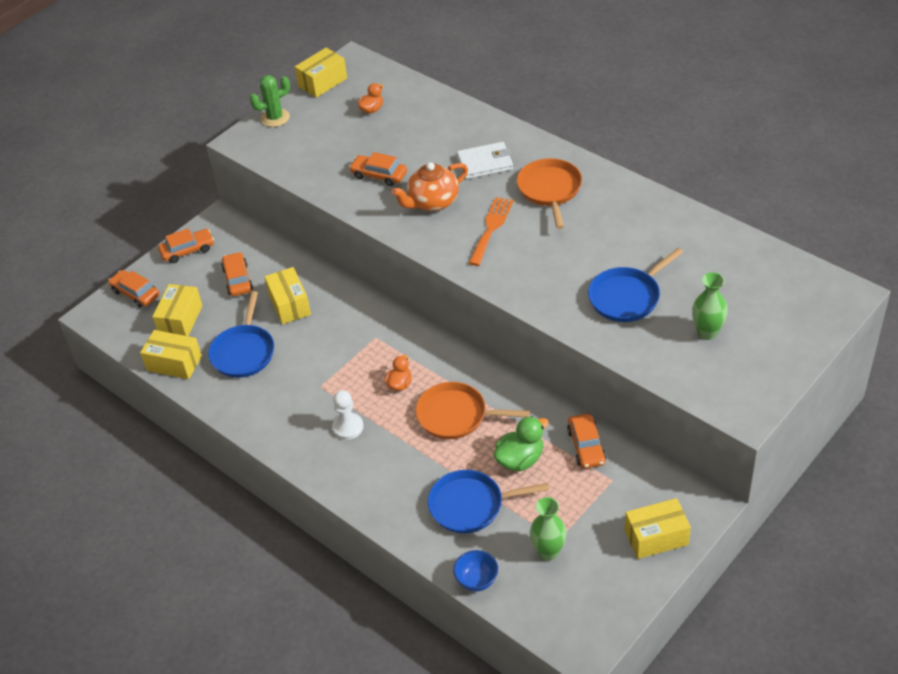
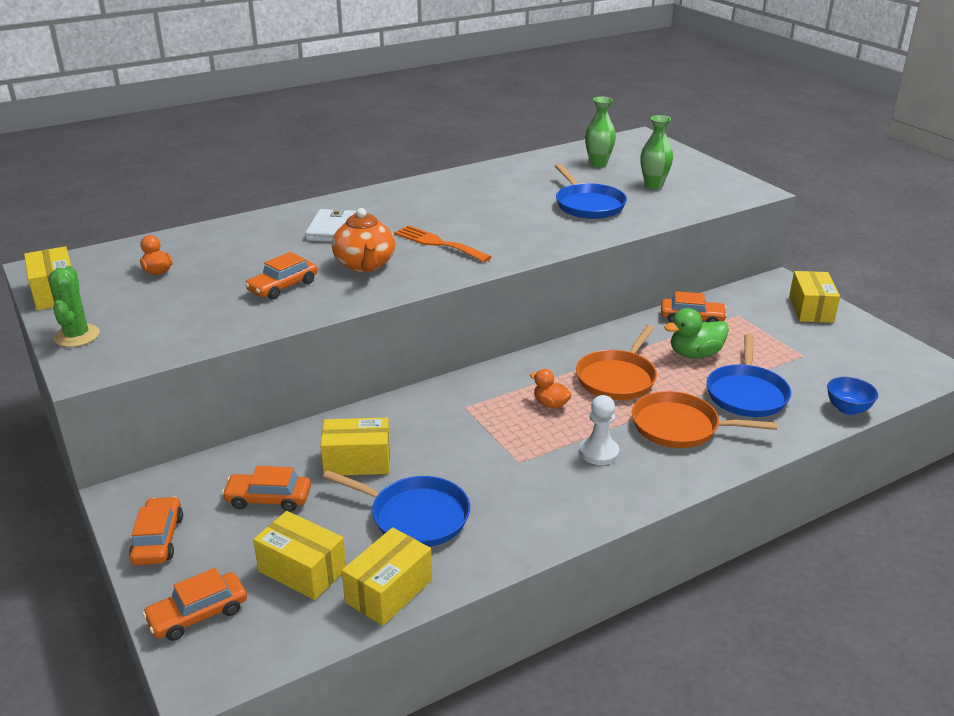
camera: 75 degrees left, 15 degrees down
(520, 459) = (695, 354): green duck -> green duck turned 90 degrees counterclockwise
(548, 552) = (817, 363): green vase -> green vase (598, 164)
(550, 190) = (410, 209): orange pan -> orange pan (679, 427)

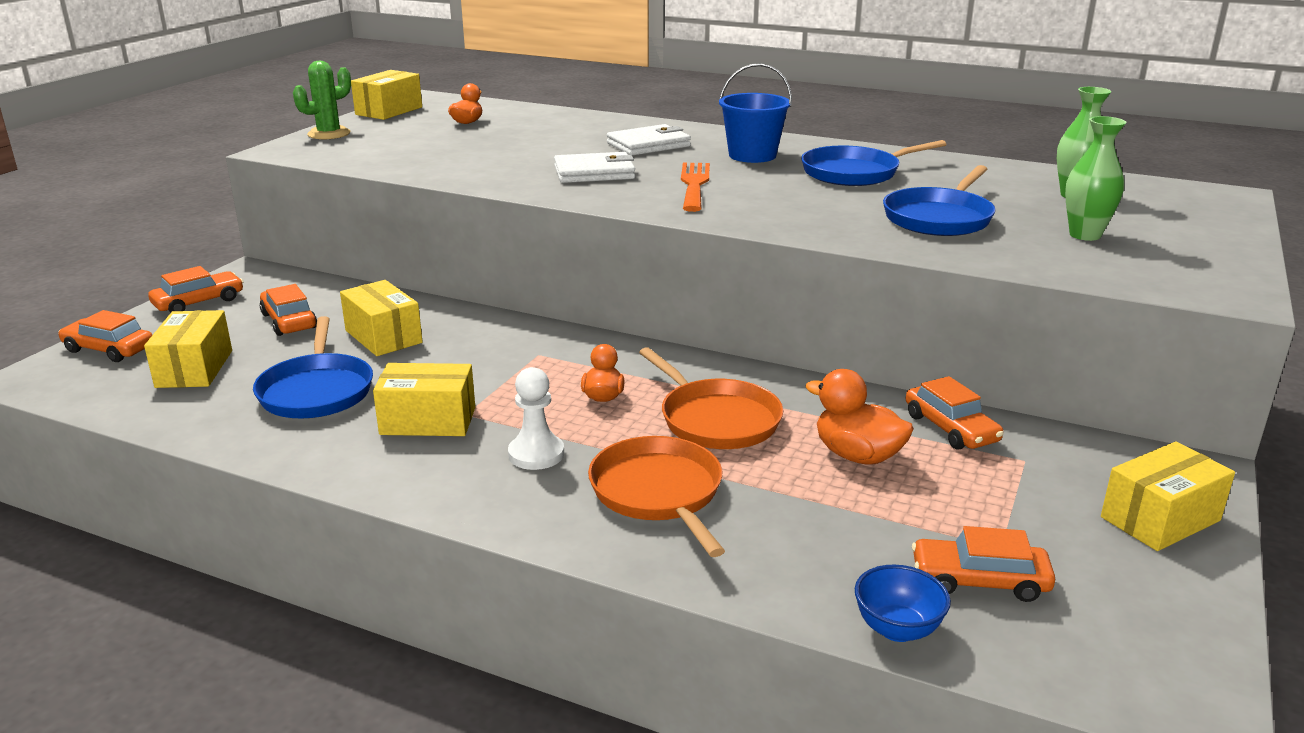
camera: 55 degrees right, 5 degrees down
(283, 286) = (502, 160): orange car -> orange car (979, 580)
(365, 265) = (594, 173): orange teapot -> white wallet
(388, 591) = (188, 416): yellow box -> yellow box (428, 421)
(409, 208) = (752, 155): none -> blue bucket
(617, 378) = (716, 419): orange pan -> orange pan turned 120 degrees counterclockwise
(695, 354) = (857, 456): green duck -> orange duck
(746, 394) = (812, 523): blue pan -> blue pan (854, 173)

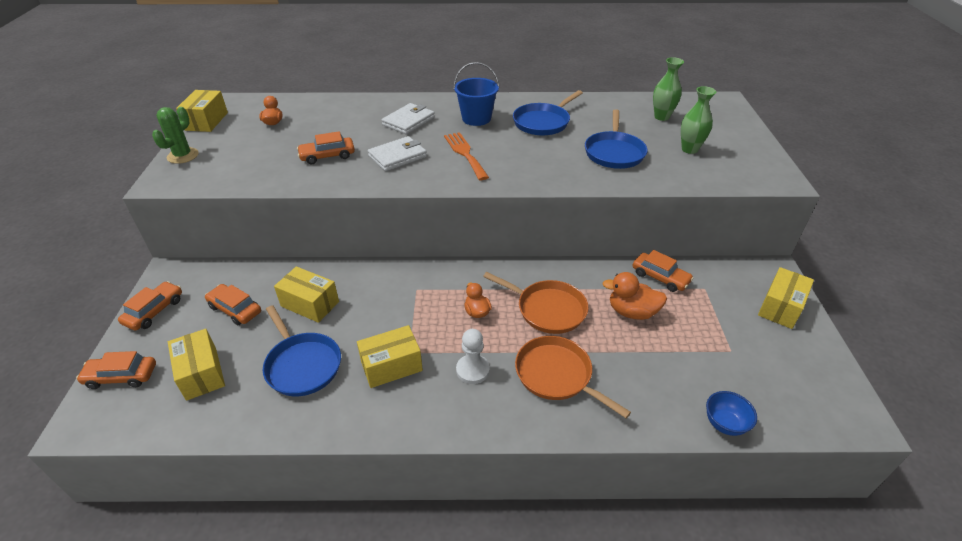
camera: 25 degrees left, 15 degrees up
(979, 580) = (737, 377): orange car -> orange car (327, 156)

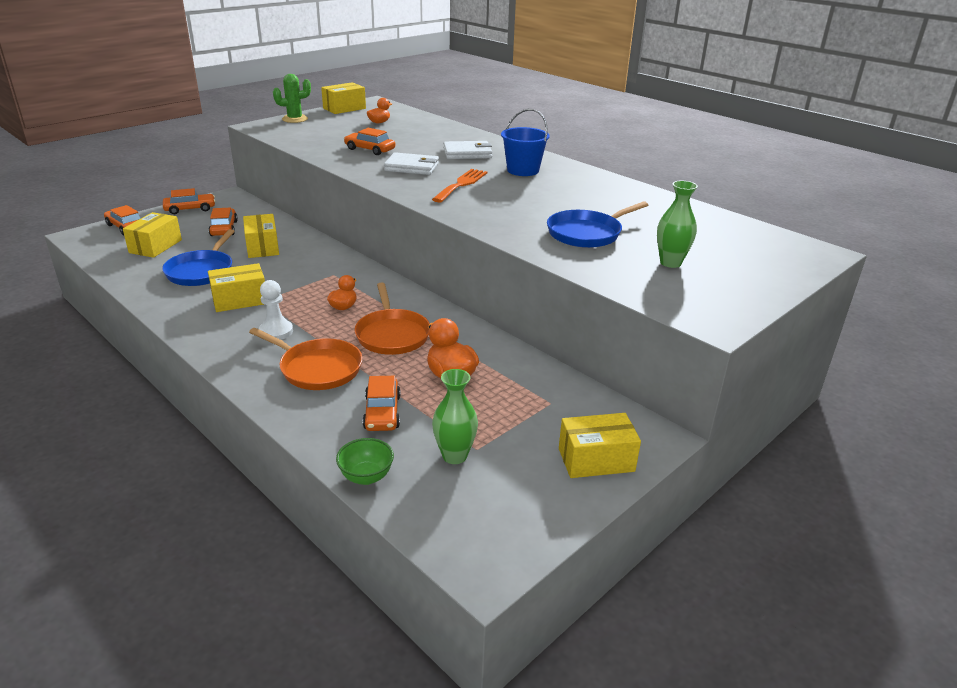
camera: 45 degrees right, 10 degrees down
(391, 366) = (240, 300): yellow box -> yellow box turned 45 degrees counterclockwise
(543, 122) = (573, 193): blue pan -> none
(556, 375) = (318, 368): orange pan -> orange pan turned 120 degrees clockwise
(660, 277) = (526, 372): orange car -> orange car (382, 412)
(661, 117) = (704, 234): green vase -> green vase (454, 456)
(724, 424) = (366, 477): blue bowl -> green bowl

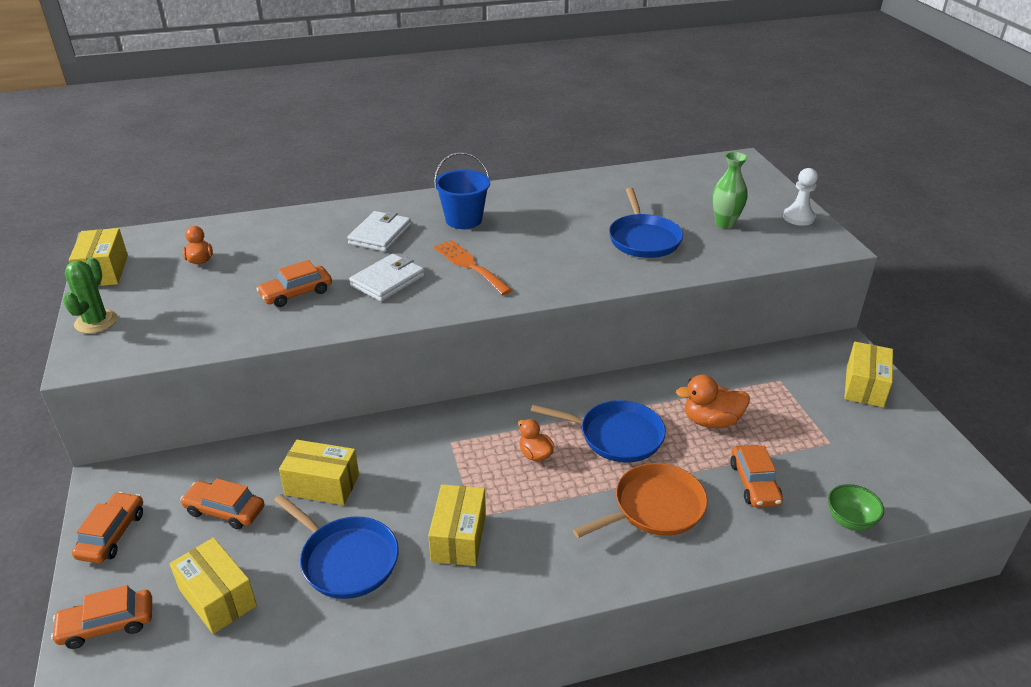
camera: 60 degrees left, 5 degrees up
(276, 331) = (557, 522): white pawn -> white pawn (798, 217)
(382, 412) = (754, 483): orange car -> orange car turned 60 degrees clockwise
(392, 334) = (616, 436): orange pan -> blue pan
(454, 456) = (836, 458): green vase -> none

